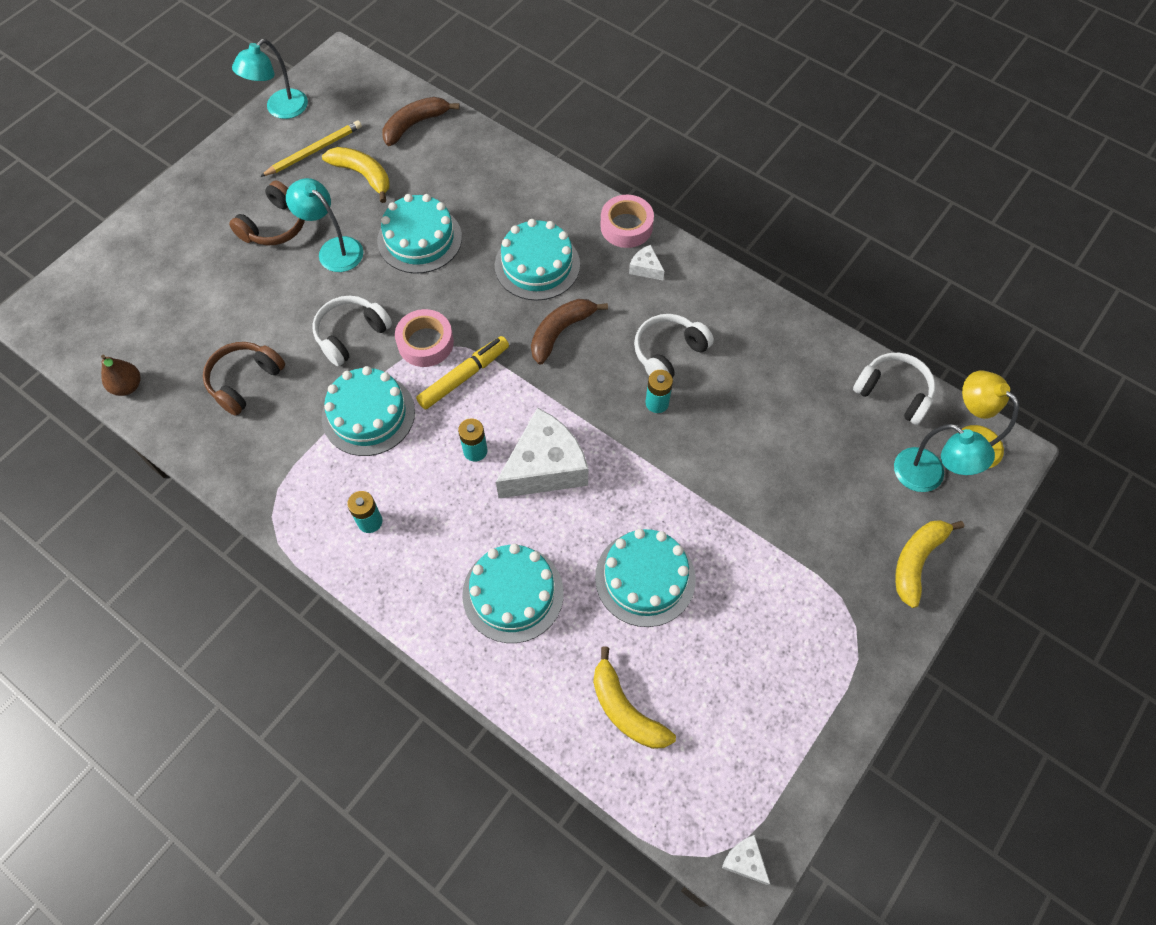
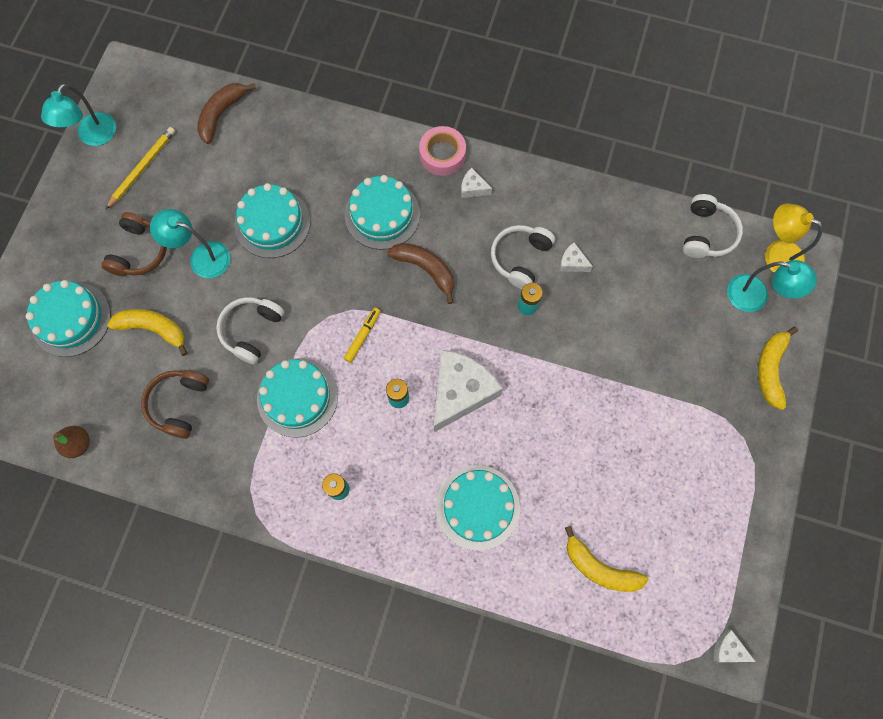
camera: 20 degrees left, 10 degrees up
(363, 175) = (196, 178): yellow banana -> yellow banana (153, 329)
(425, 343) = (318, 317): pink tape -> none
(464, 376) = (363, 336): yellow marker -> yellow marker, size x0.65
(560, 332) = (426, 269): brown banana -> brown banana turned 105 degrees clockwise
(645, 578) = (574, 457): turquoise cake -> turquoise cake (71, 319)
(725, 375) = (572, 263): none -> white cheese
(893, 392) = (706, 234): white headphones -> white headphones turned 90 degrees clockwise

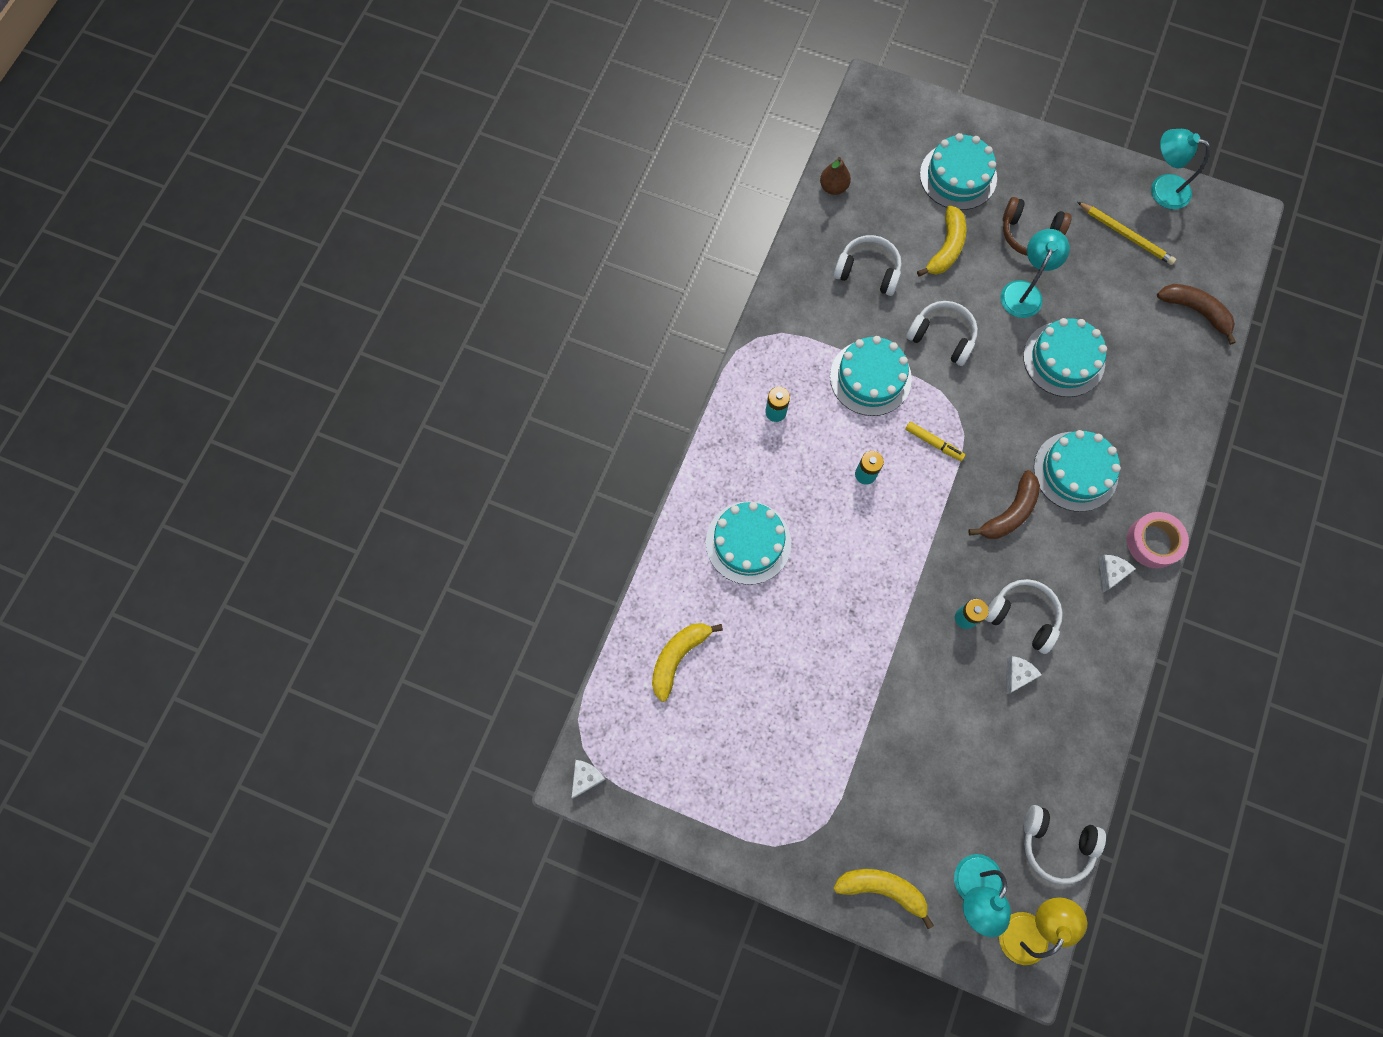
camera: 95 degrees right, 0 degrees up
(179, 404) = (868, 271): brown headphones -> white headphones
(460, 392) = (869, 536): white cheese -> none

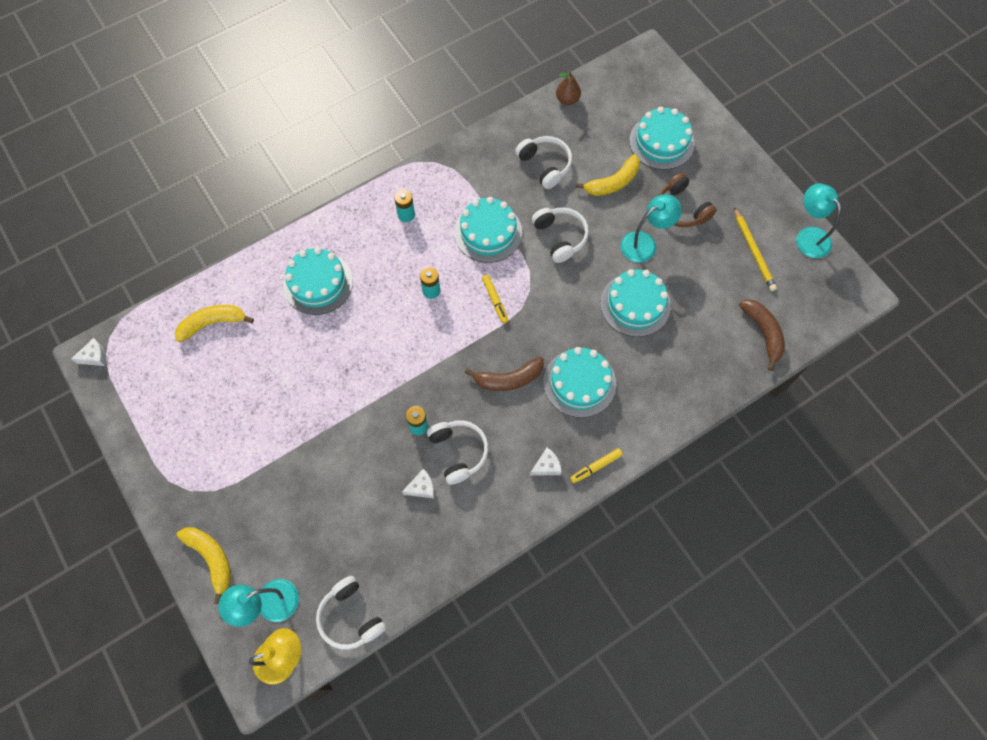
camera: 35 degrees right, 5 degrees down
(1153, 542) = (595, 467): pink tape -> yellow marker

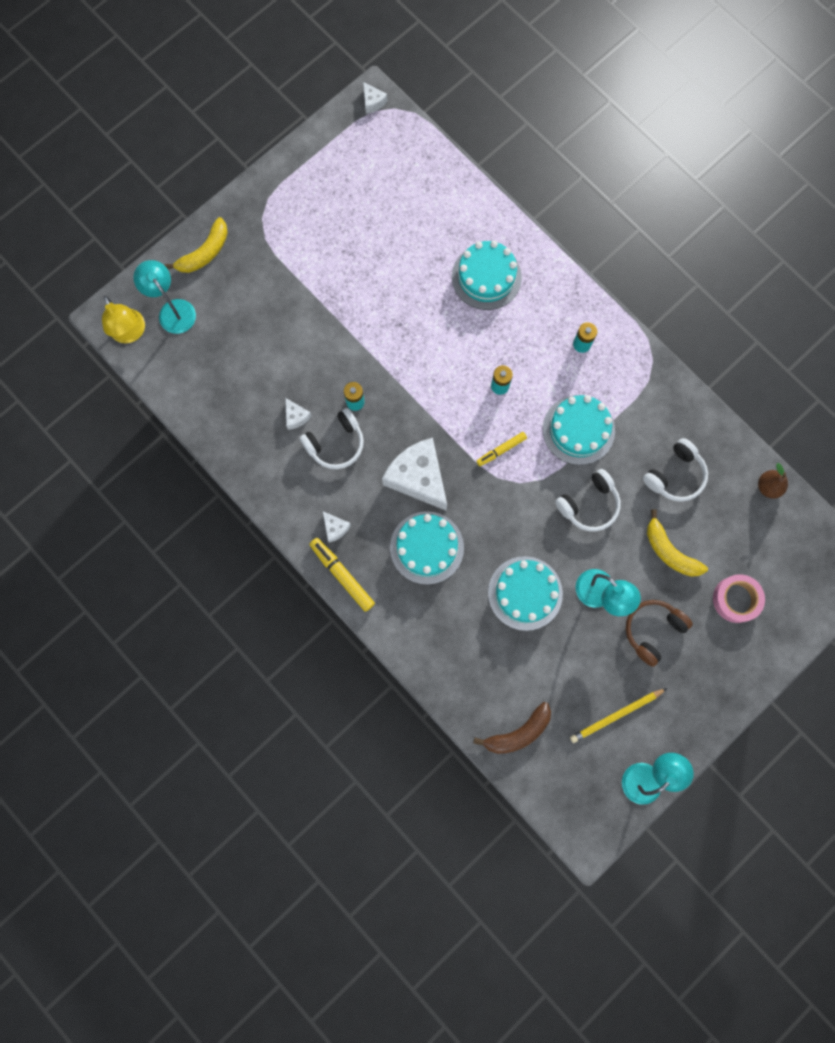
camera: 80 degrees right, 10 degrees up
(213, 323) = (425, 193): yellow banana -> none
(350, 617) = (171, 380): white headphones -> none
(508, 379) = (418, 478): brown banana -> white cheese
(595, 467) = (342, 575): yellow marker -> yellow marker, size x1.55
(661, 142) = (736, 599): turquoise cake -> pink tape

